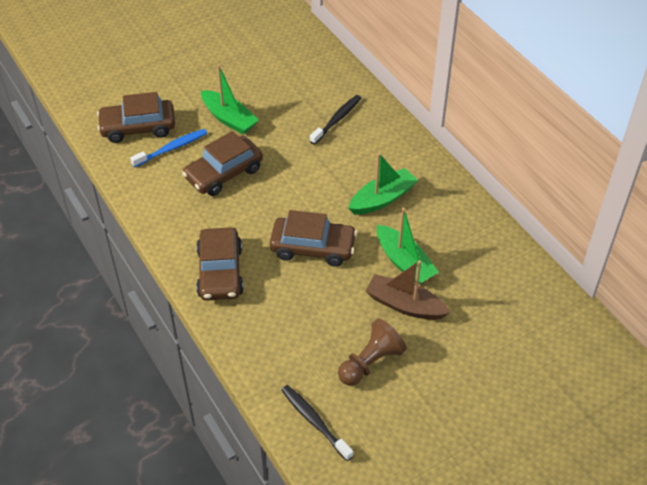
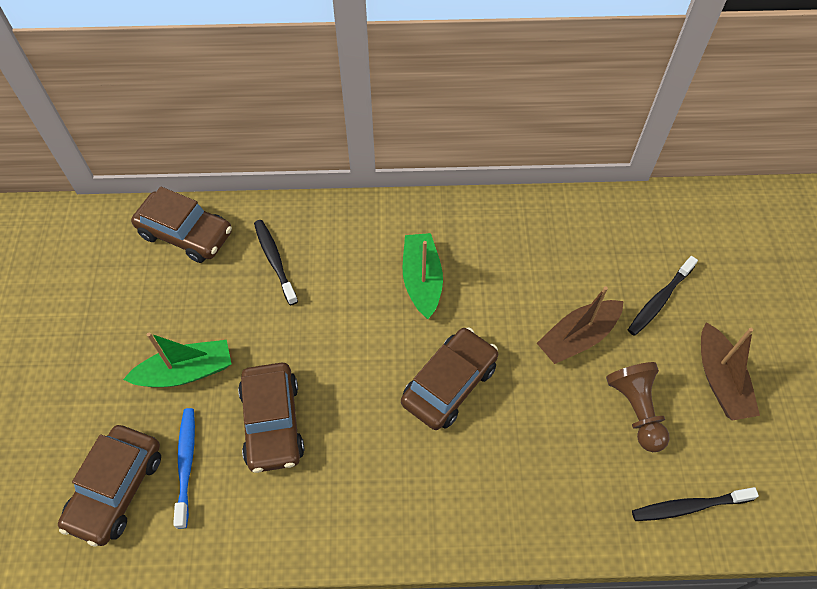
camera: 60 degrees left, 10 degrees up
(220, 272) = (427, 504): brown car -> brown car (186, 234)
(404, 262) = (521, 307): green boat -> none
(436, 409) = (720, 380): none -> brown boat
(478, 344) = (659, 300): none -> black toothbrush

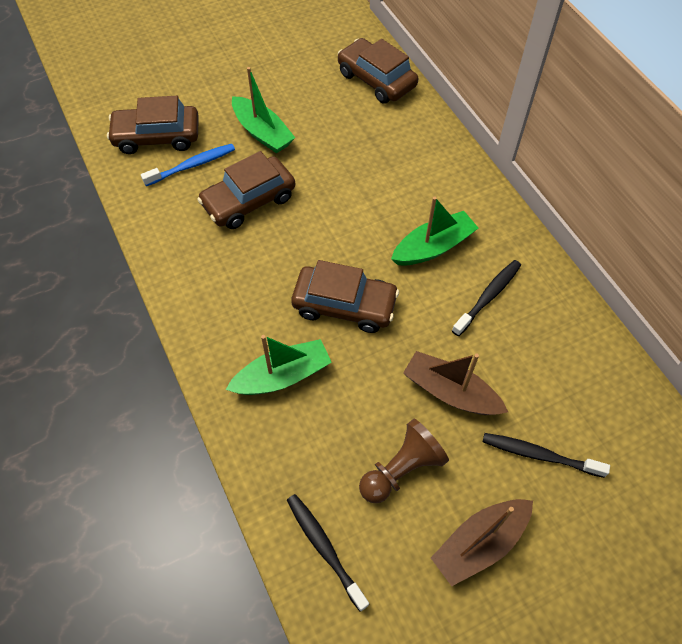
camera: 65 degrees right, 0 degrees up
(186, 234) = (376, 80): brown car -> brown car turned 135 degrees clockwise
(274, 261) = (387, 142): black toothbrush -> black toothbrush (488, 297)
(503, 473) = (282, 376): none -> green boat

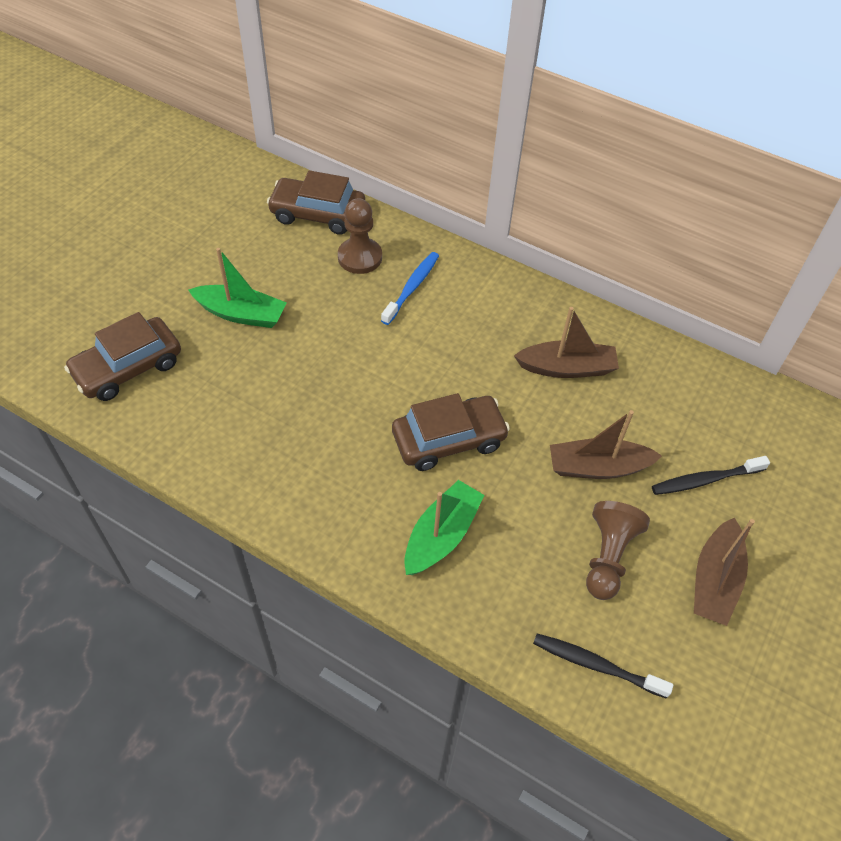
camera: 35 degrees left, 5 degrees down
(192, 165) = (191, 379): blue toothbrush -> blue toothbrush (412, 287)
(249, 201) = (279, 387): brown car -> none
(384, 128) = (360, 257): none -> brown pawn
(433, 247) = (488, 347): green boat -> none
(488, 297) = (567, 368): black toothbrush -> brown boat

